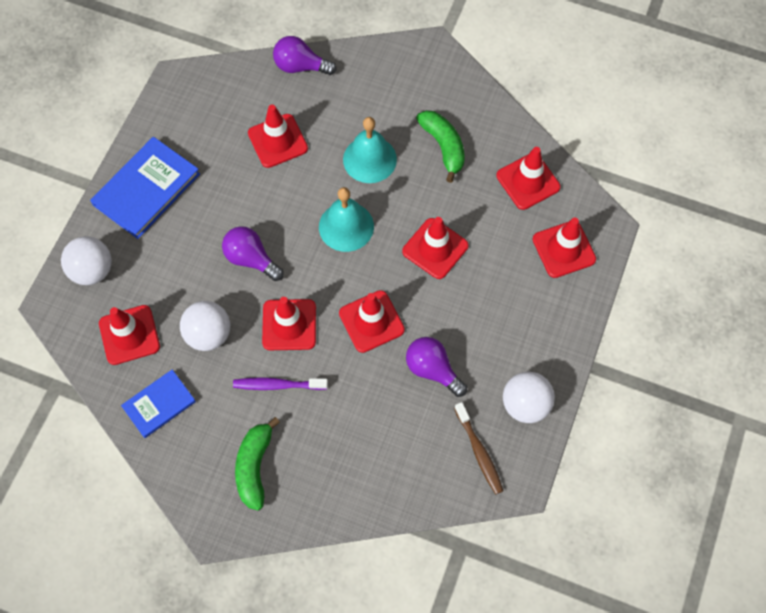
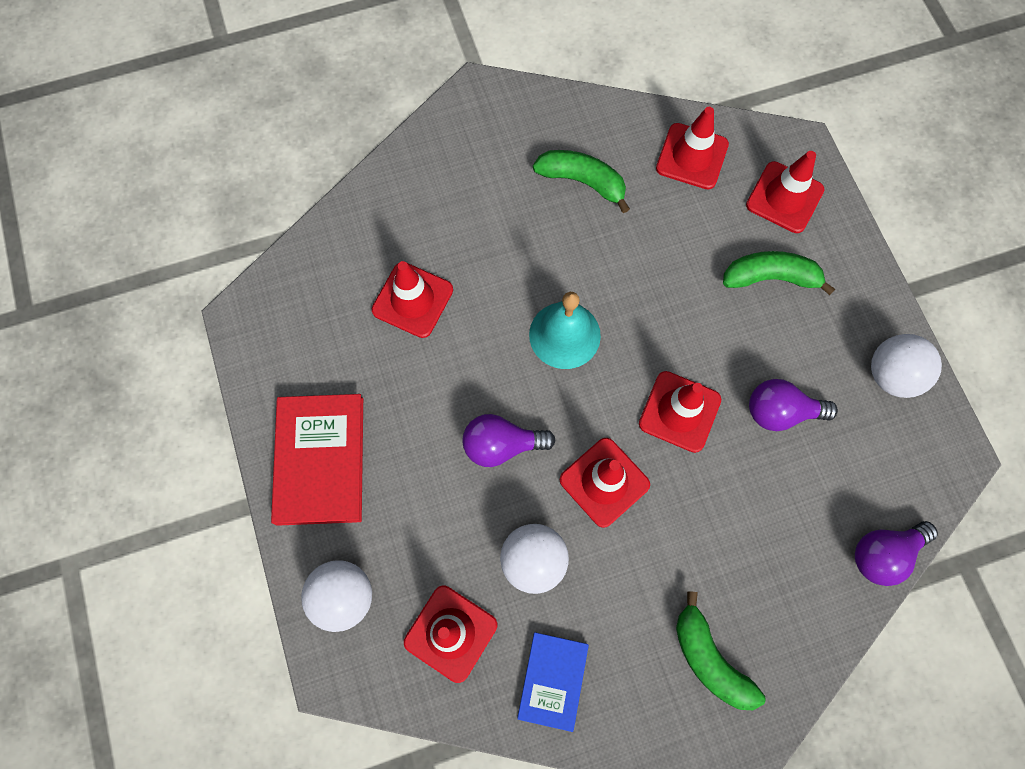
camera: 40 degrees left, 5 degrees up
(146, 189) = (320, 460): blue book -> red book
(277, 385) = (651, 554): purple toothbrush -> none
(300, 66) = (363, 204): purple light bulb -> purple light bulb (883, 554)
(369, 159) = (523, 248): turquoise bell -> none
(435, 248) = (670, 289): red traffic cone -> none
(479, 452) = (896, 457): brown toothbrush -> none
(505, 289) = (770, 278): none -> green banana

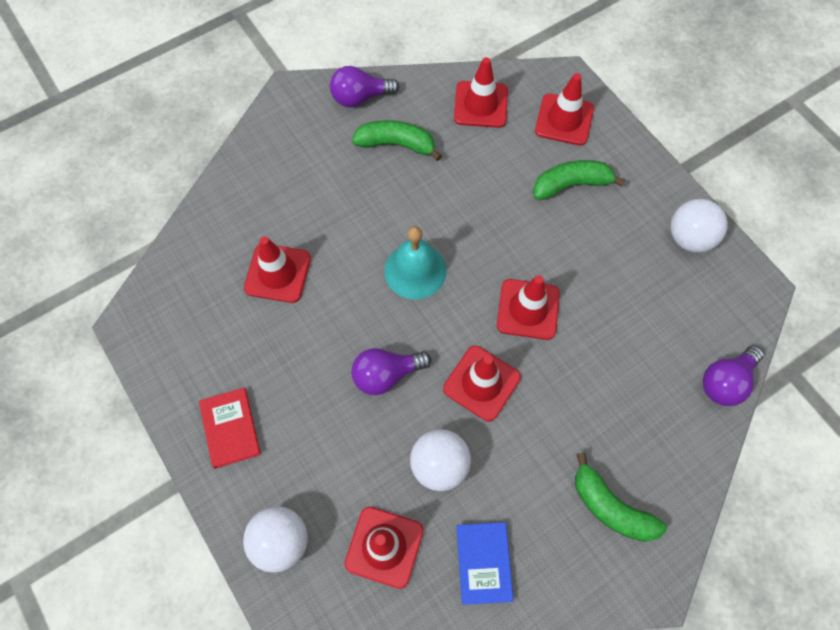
camera: 15 degrees left, 5 degrees down
(320, 460) = (230, 428): red book -> red book, size x0.61
(780, 412) = (610, 289): purple light bulb -> purple light bulb (360, 97)

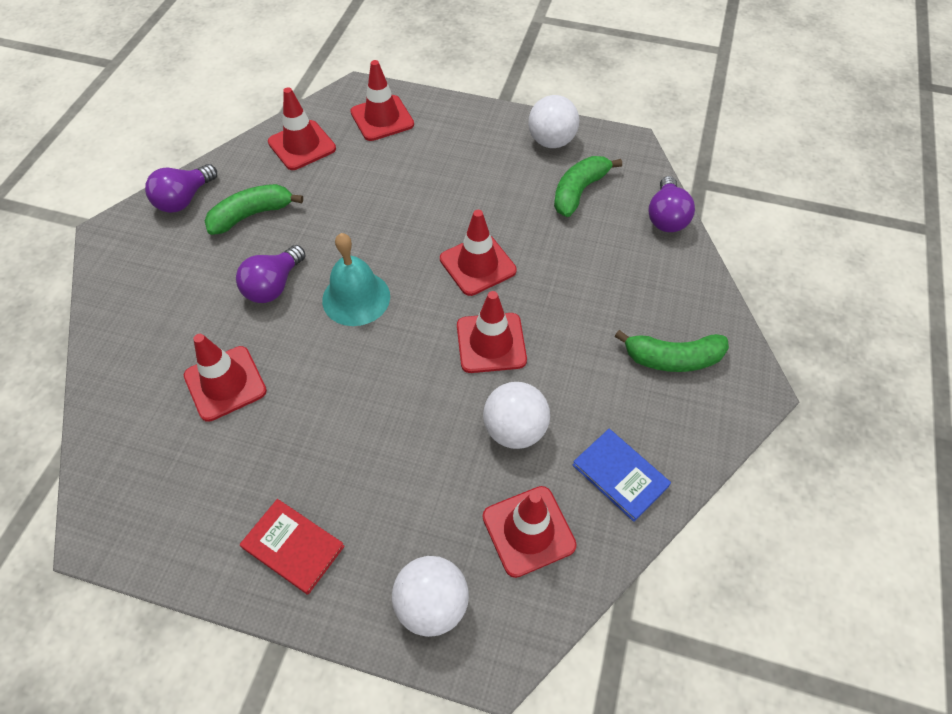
camera: 40 degrees left, 10 degrees down
(386, 375) = (404, 394): purple light bulb -> purple light bulb (273, 286)
(571, 185) = (429, 158): green banana -> green banana (579, 191)

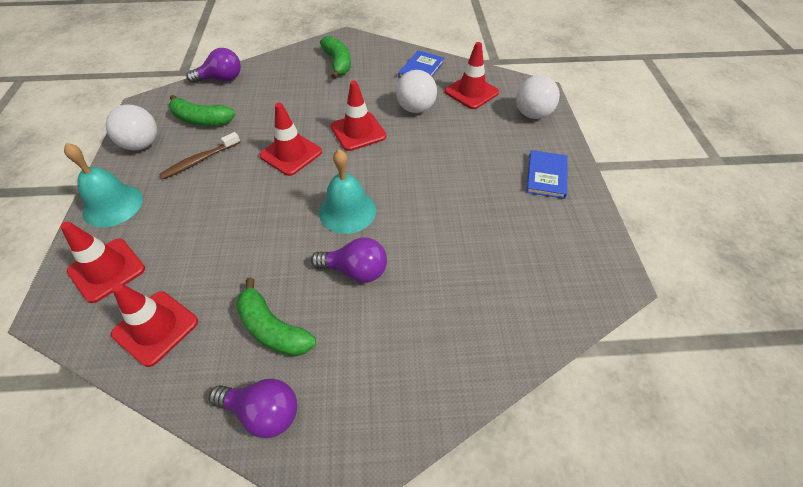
camera: 110 degrees left, 5 degrees down
(225, 383) = (463, 261): red traffic cone -> none
(293, 547) = (546, 176): red book -> blue book
(463, 121) = (113, 205): none -> turquoise bell
(502, 185) = (199, 160): none -> brown toothbrush

